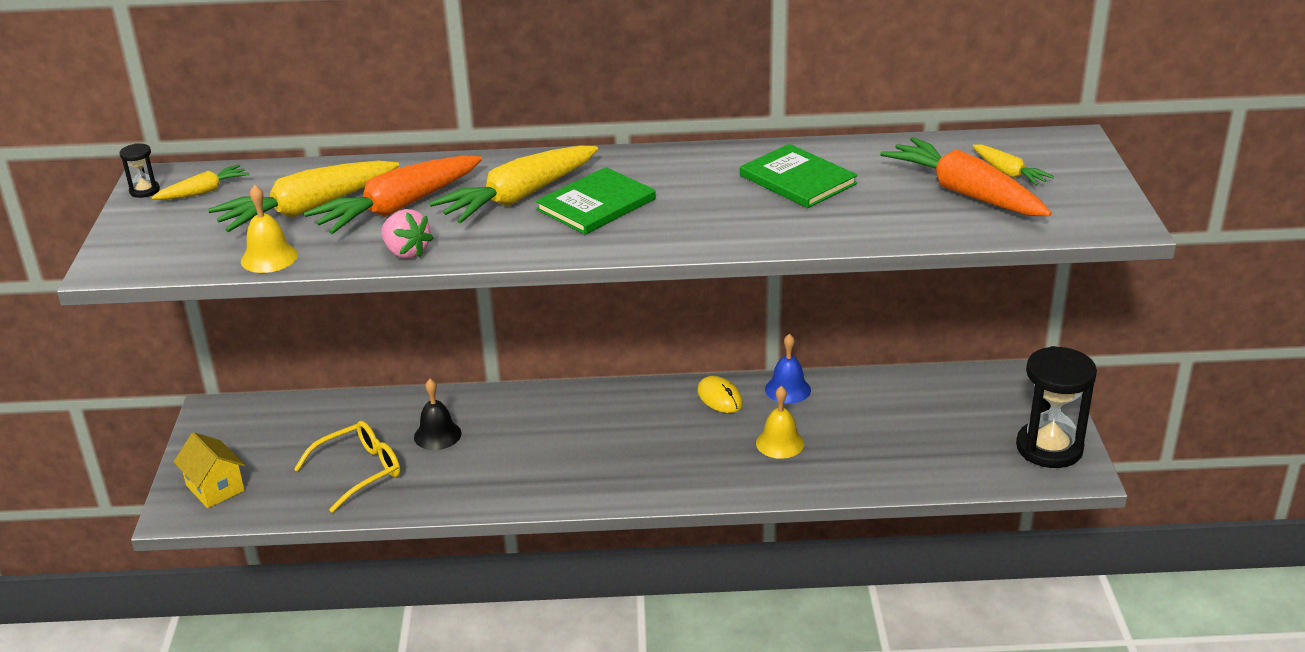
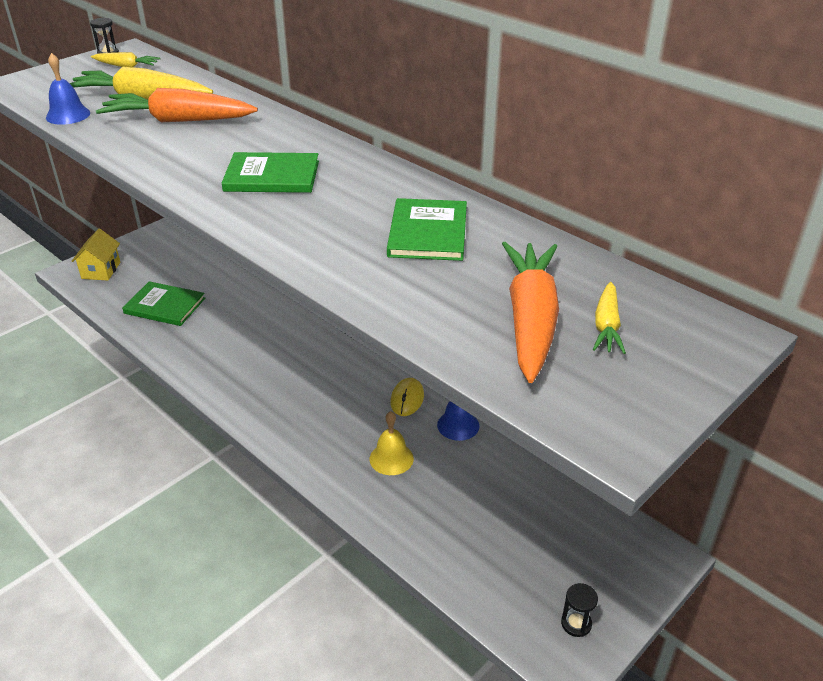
camera: 45 degrees right, 5 degrees up
(269, 258) = (68, 115): yellow bell -> blue bell
(359, 471) = (164, 306): yellow glasses -> green book
(406, 252) = (123, 148): pink strawberry -> none
(437, 435) = (229, 311): black bell -> none
(518, 198) = (244, 148): yellow carrot -> none
(1049, 448) = (576, 623): black hourglass -> black hourglass, size x0.42

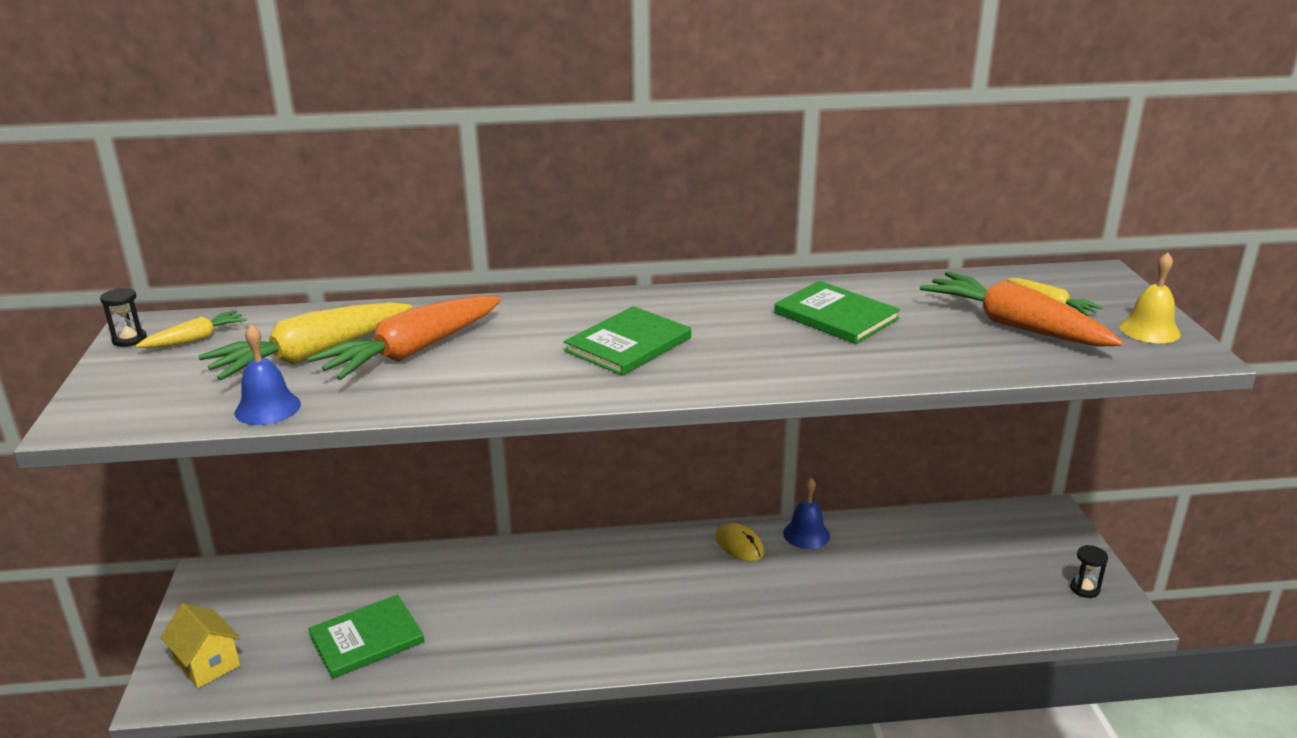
camera: 50 degrees left, 10 degrees down
(391, 458) = (809, 592): yellow bell -> yellow bell (1149, 330)

